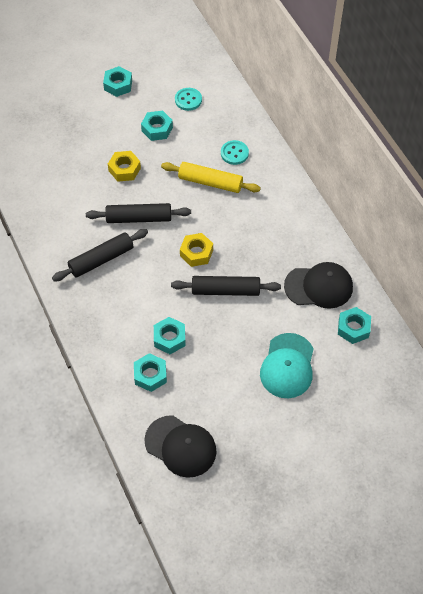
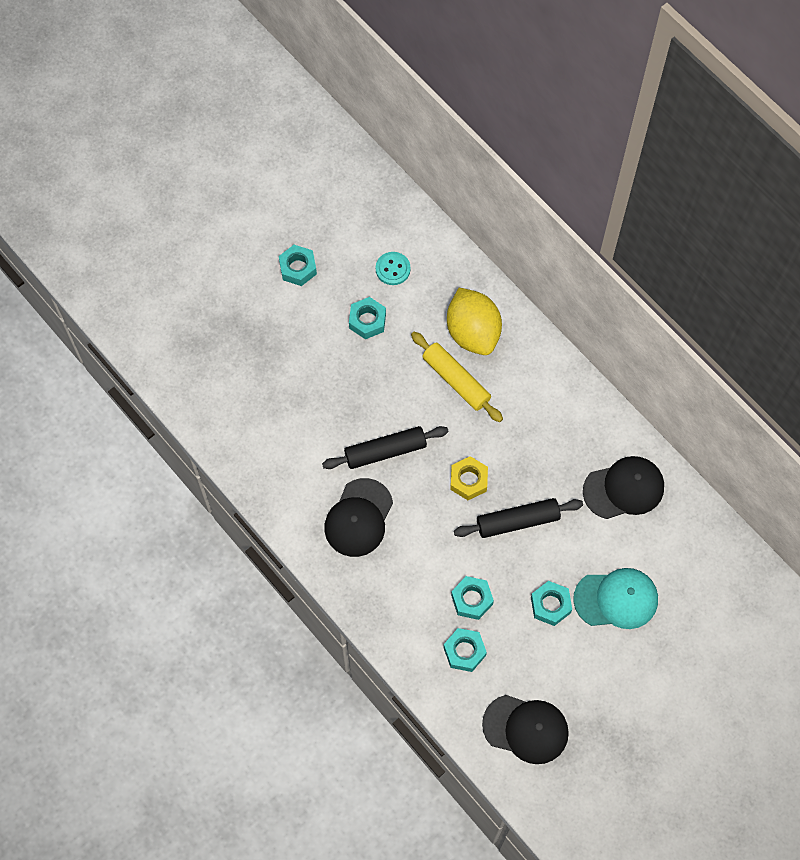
camera: 15 degrees left, 10 degrees up
(101, 259) = (358, 518): black rolling pin -> black cap
(124, 169) = (346, 388): yellow nut -> none
(210, 182) = (456, 380): yellow rolling pin -> yellow rolling pin turned 45 degrees clockwise
(234, 153) = (473, 332): turquoise button -> yellow lemon
(287, 366) = (616, 599): turquoise cap -> turquoise cap turned 90 degrees counterclockwise
(353, 328) = (677, 532): turquoise nut -> turquoise nut (550, 605)

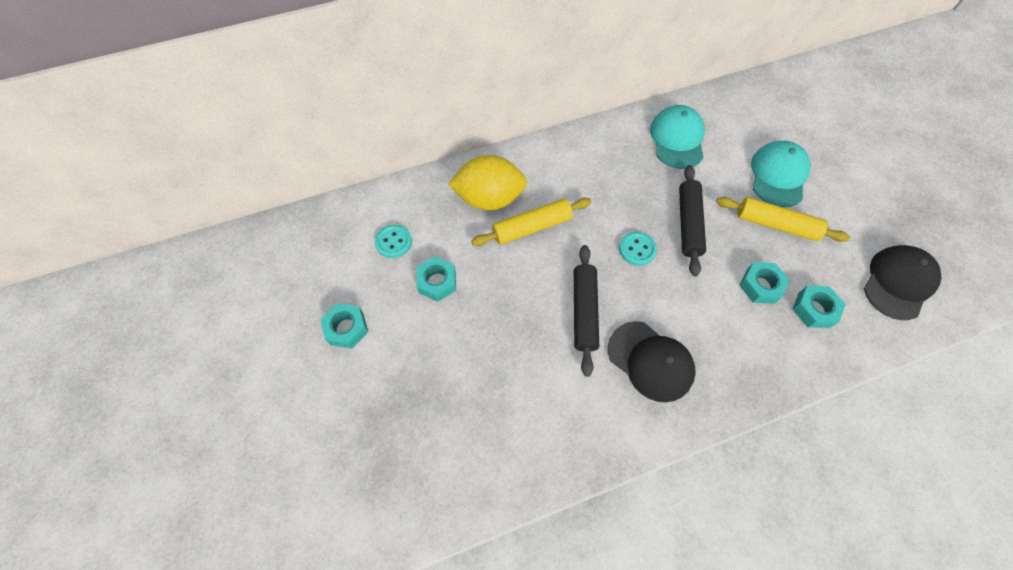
camera: 70 degrees left, 5 degrees down
(468, 480) = (637, 249): yellow nut -> turquoise button
(550, 605) = (776, 224): turquoise nut -> yellow rolling pin
(624, 489) = (677, 139): black cap -> turquoise cap

